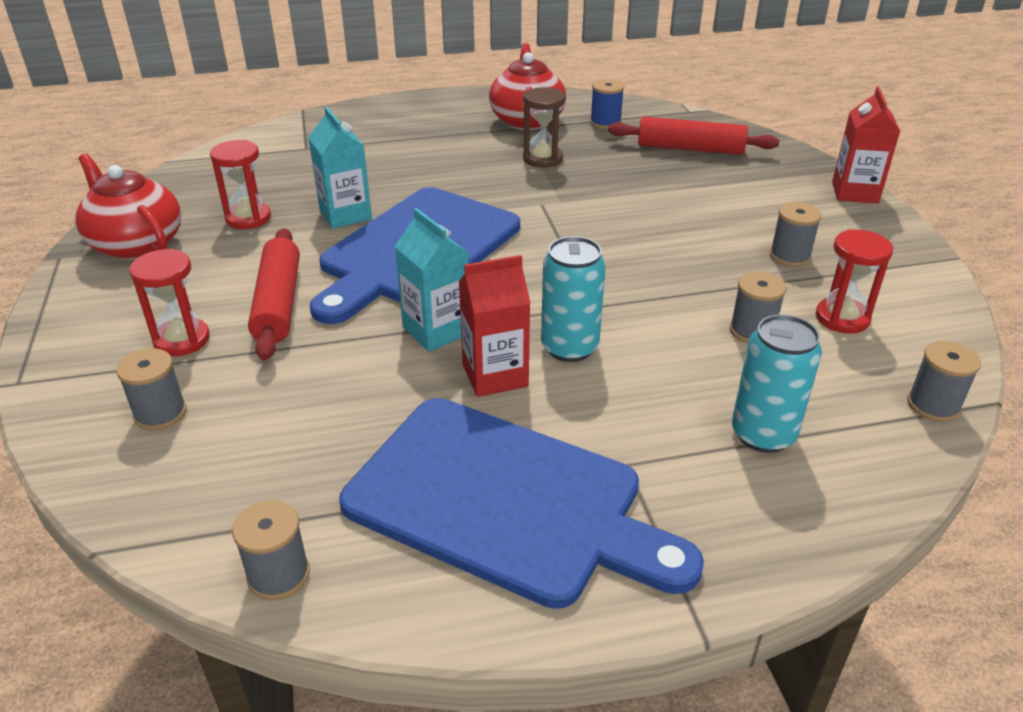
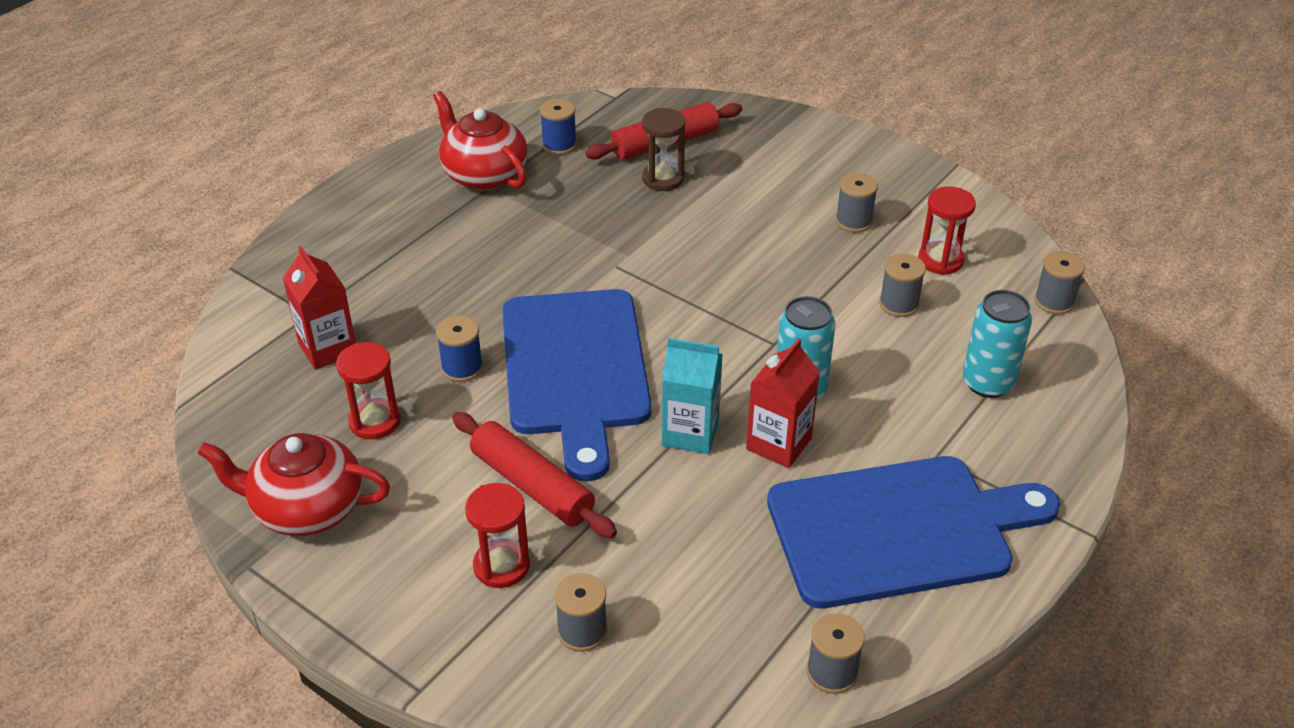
camera: 40 degrees left, 5 degrees up
(345, 215) = (462, 368): turquoise carton -> blue spool
(542, 159) = (556, 215): brown hourglass -> brown hourglass (663, 179)
(855, 192) = (834, 132): red carton -> red carton (328, 348)

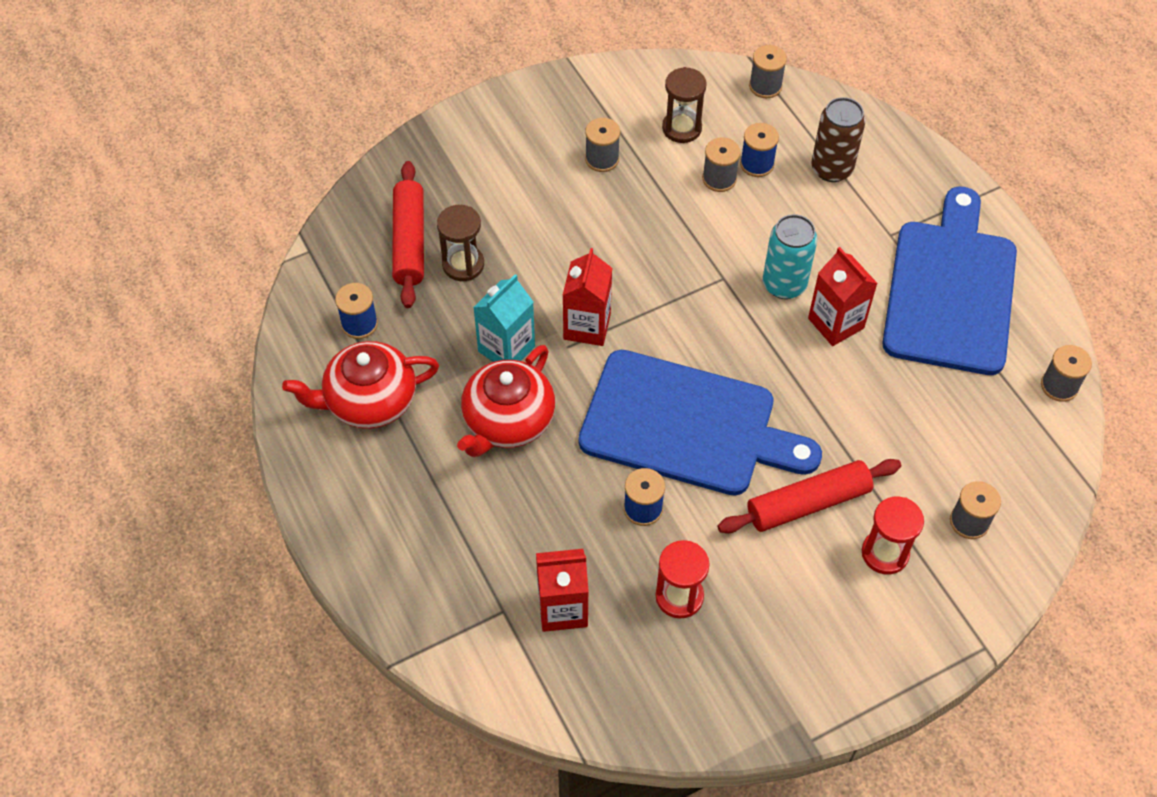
camera: 65 degrees left, 15 degrees up
(307, 508) = (763, 678): red teapot -> red teapot (508, 421)
(648, 271) = (587, 326): none -> red carton
(690, 433) = (798, 375): turquoise carton -> turquoise carton (506, 349)
(940, 260) = (682, 128): red hourglass -> brown hourglass
(942, 325) = (757, 164): none -> blue spool
(987, 383) = (831, 169): turquoise can -> brown can

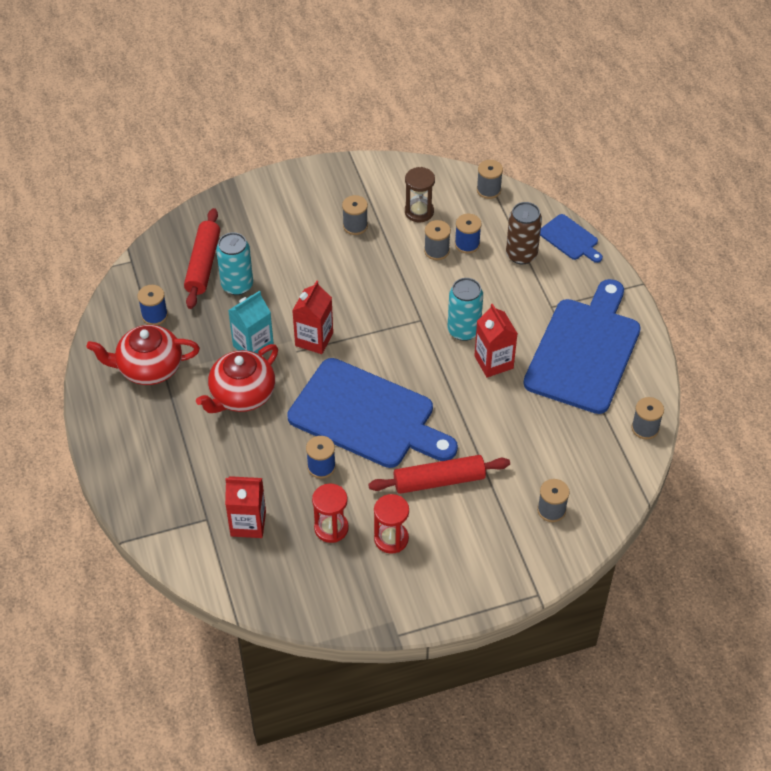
camera: 10 degrees right, 5 degrees down
(463, 264) = (237, 285): brown hourglass -> turquoise can
(885, 553) = (484, 522): red hourglass -> red hourglass (391, 539)
(889, 138) = (570, 239): none -> blue cutting board

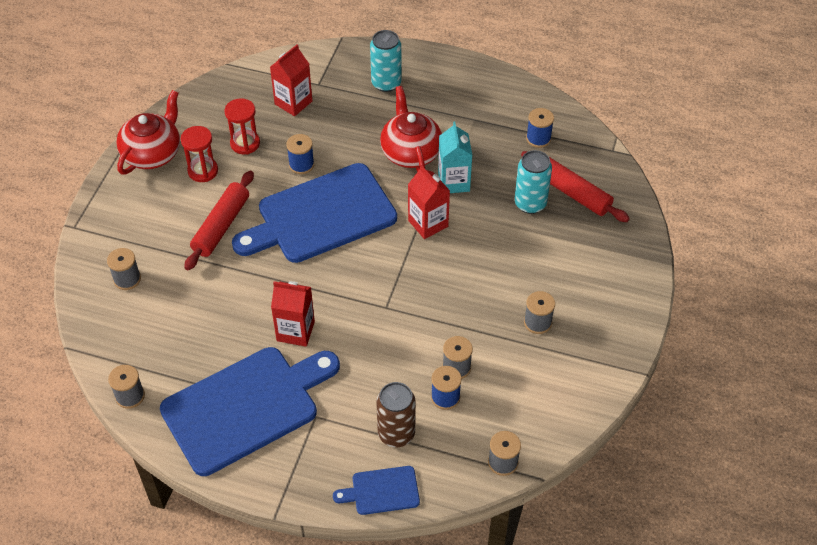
camera: 125 degrees right, 0 degrees up
(149, 368) = (485, 112): red teapot -> red teapot (152, 154)
(419, 212) = (517, 383): brown hourglass -> none
(463, 330) = (348, 331): turquoise can -> turquoise can (386, 83)
(584, 351) = (245, 407): blue cutting board -> blue cutting board turned 90 degrees counterclockwise

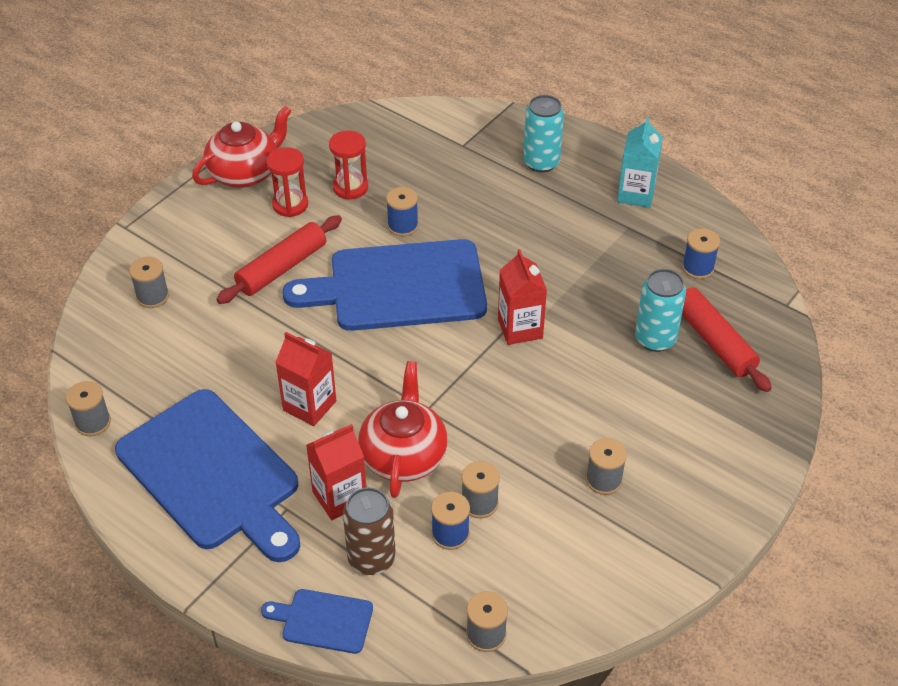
camera: 20 degrees right, 5 degrees down
(245, 407) = (212, 473): blue cutting board -> blue cutting board turned 60 degrees clockwise
(293, 103) = (425, 158): red carton -> red carton (339, 497)
(410, 152) = (535, 244): red teapot -> red teapot (403, 456)
(453, 182) = (572, 290): turquoise carton -> turquoise carton (636, 194)

